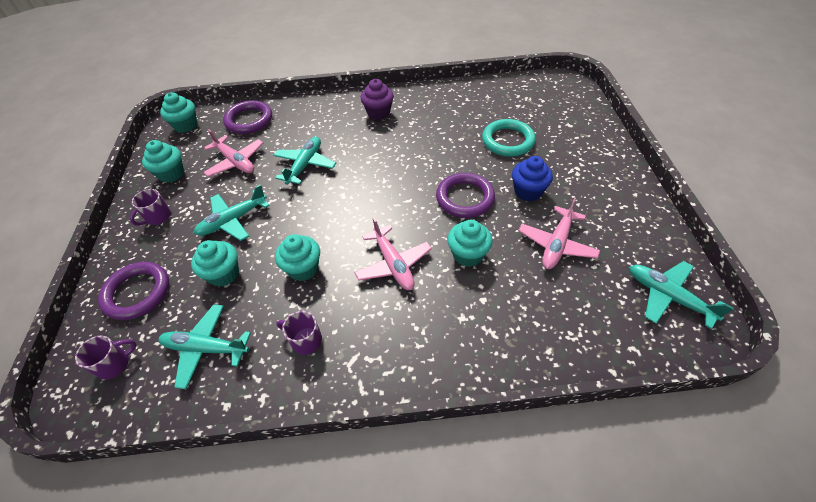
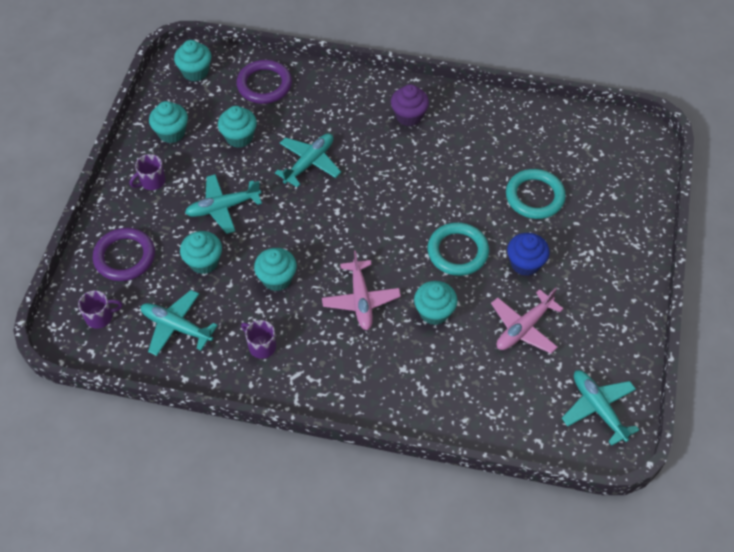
camera: 15 degrees right, 5 degrees up
(236, 162) = (239, 137): pink plane -> turquoise cupcake
(465, 198) = (457, 251): purple ring -> turquoise ring

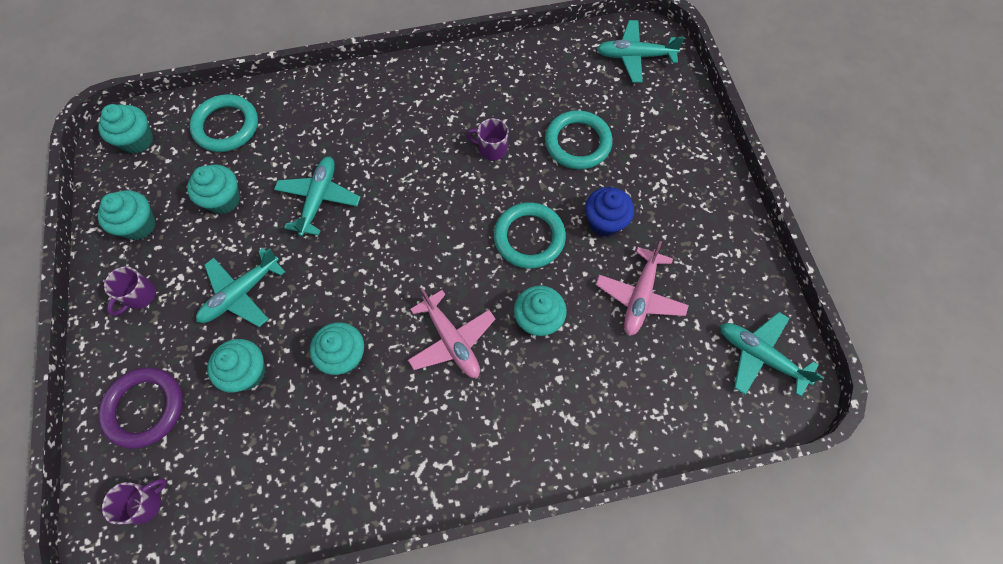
camera: 25 degrees left, 10 degrees up
(176, 327) = (249, 472): turquoise plane -> turquoise plane (635, 56)
(261, 346) = (363, 450): purple mug -> purple mug (491, 149)
(264, 85) = (226, 126): purple ring -> turquoise ring
(409, 116) = (404, 103): purple cupcake -> none

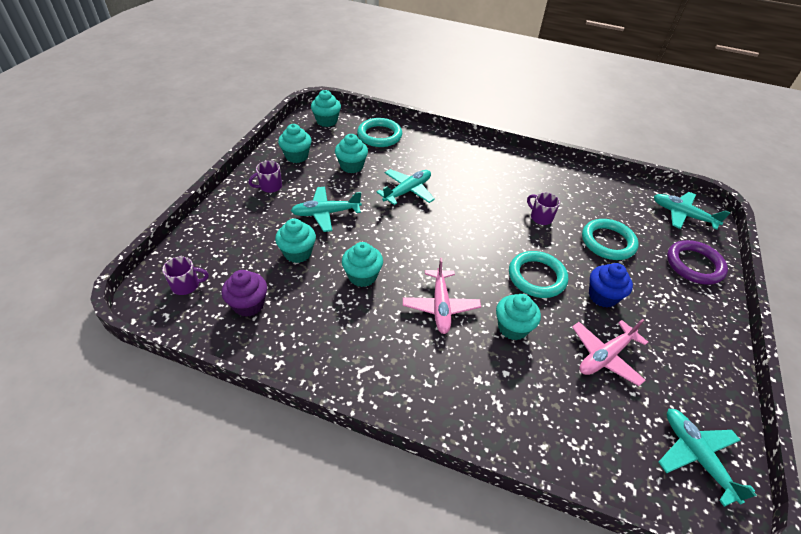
camera: 30 degrees right, 20 degrees down
(145, 408) = (227, 239): purple ring -> purple ring (694, 265)
(240, 478) = (249, 305): none -> purple cupcake

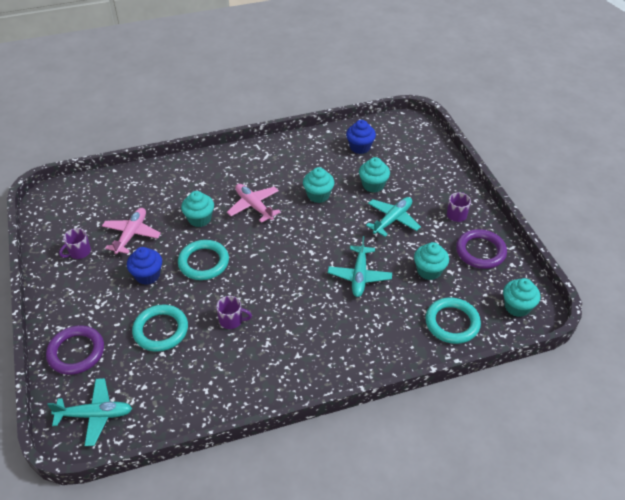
camera: 145 degrees right, 0 degrees up
(186, 285) = (404, 137): purple mug -> purple mug (79, 252)
(249, 305) = (360, 147): purple cupcake -> blue cupcake
(296, 156) = (480, 251): turquoise cupcake -> purple ring
(696, 456) = (63, 211): turquoise plane -> none

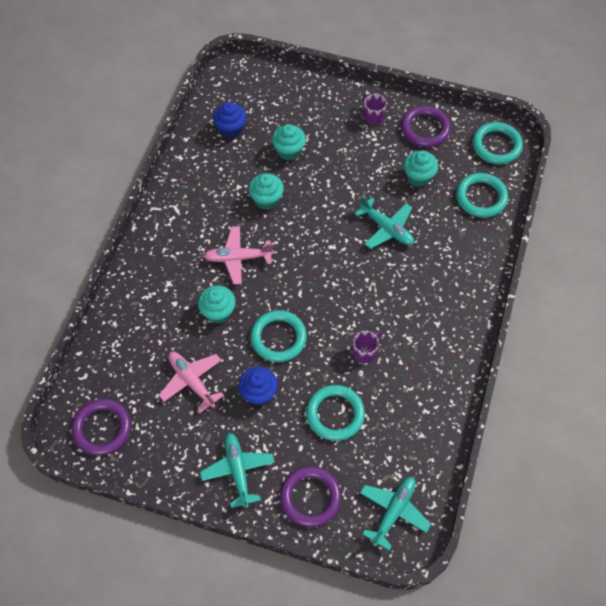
camera: 55 degrees left, 15 degrees up
(63, 210) = (102, 428): none -> purple ring
(79, 252) = (179, 440): purple mug -> none
(392, 219) = (342, 164): turquoise plane -> turquoise plane (238, 470)
(517, 307) = (496, 145): turquoise cupcake -> turquoise ring

